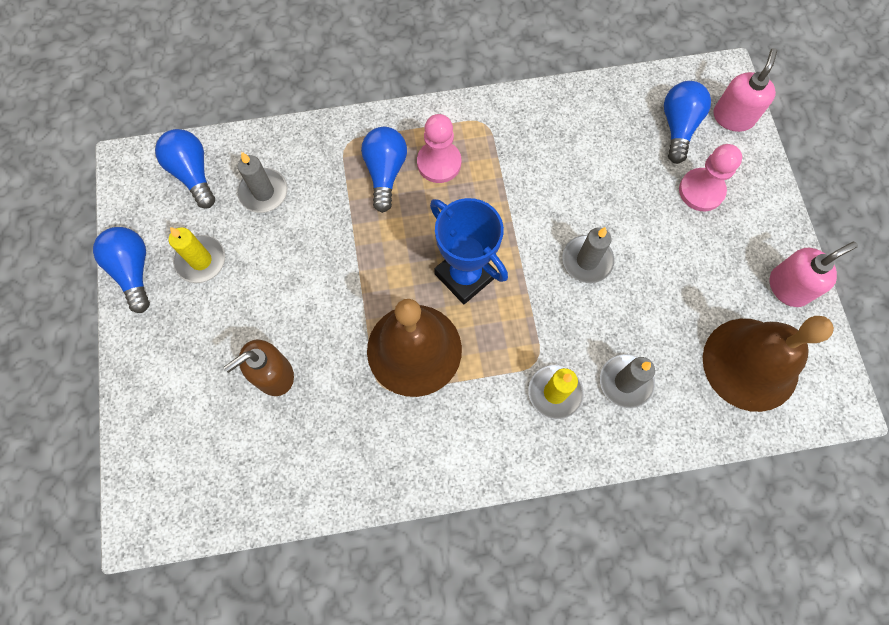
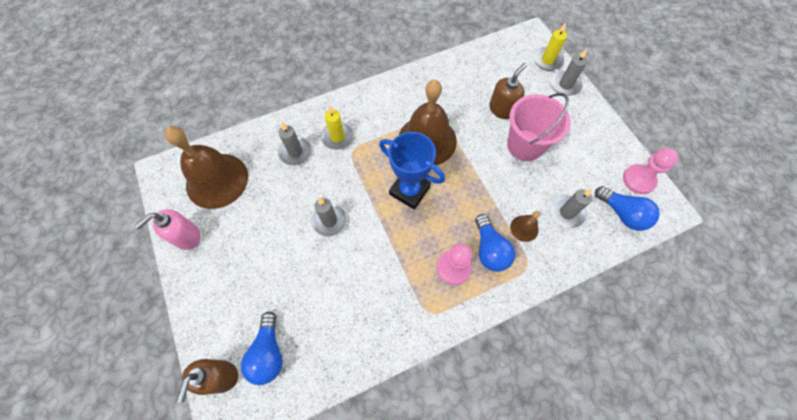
camera: 165 degrees right, 5 degrees down
(133, 271) = (616, 143): blue light bulb -> none
(146, 394) = (565, 85): none -> grey candle
(201, 260) = (580, 159): yellow candle -> yellow candle (547, 60)
(269, 302) = (525, 145): none -> pink bucket
(329, 187) = (524, 228): none -> brown bell
(701, 191) = (248, 296): pink pawn -> pink pawn (638, 180)
(733, 117) = (220, 376): pink soap dispenser -> brown soap dispenser

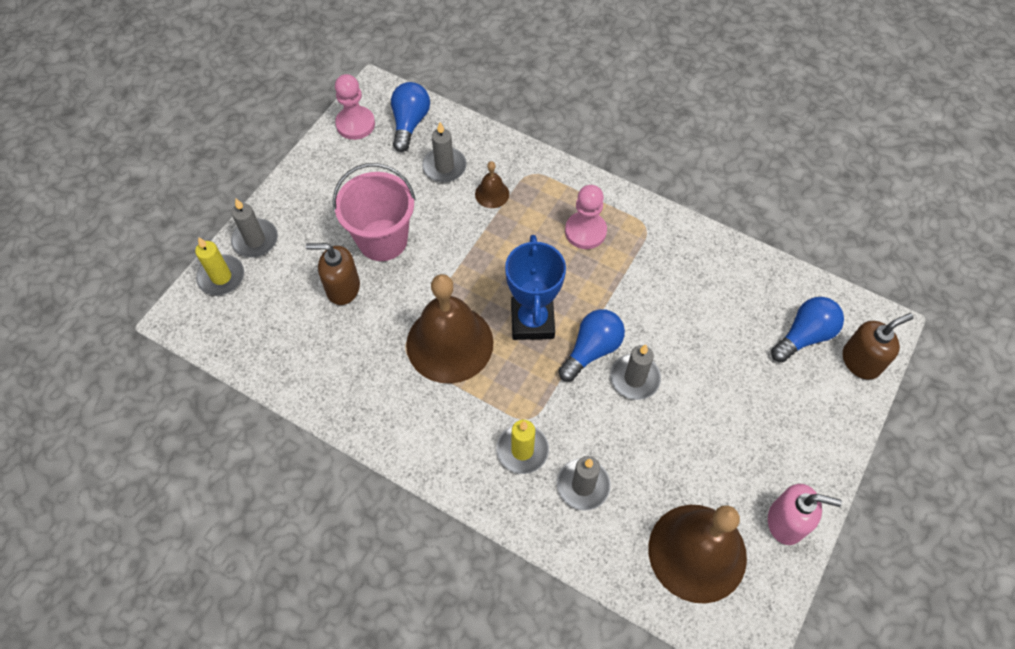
camera: 125 degrees left, 5 degrees down
(489, 249) = (540, 211): blue light bulb -> blue light bulb (592, 350)

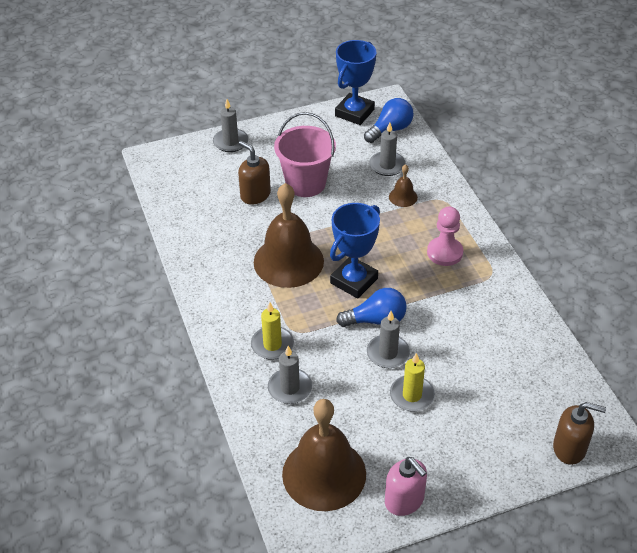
camera: 40 degrees right, 15 degrees down
(221, 277) = (192, 150): yellow candle -> yellow candle (412, 395)
(355, 124) = (354, 113): pink pawn -> blue trophy
(804, 336) = (541, 406): blue light bulb -> none

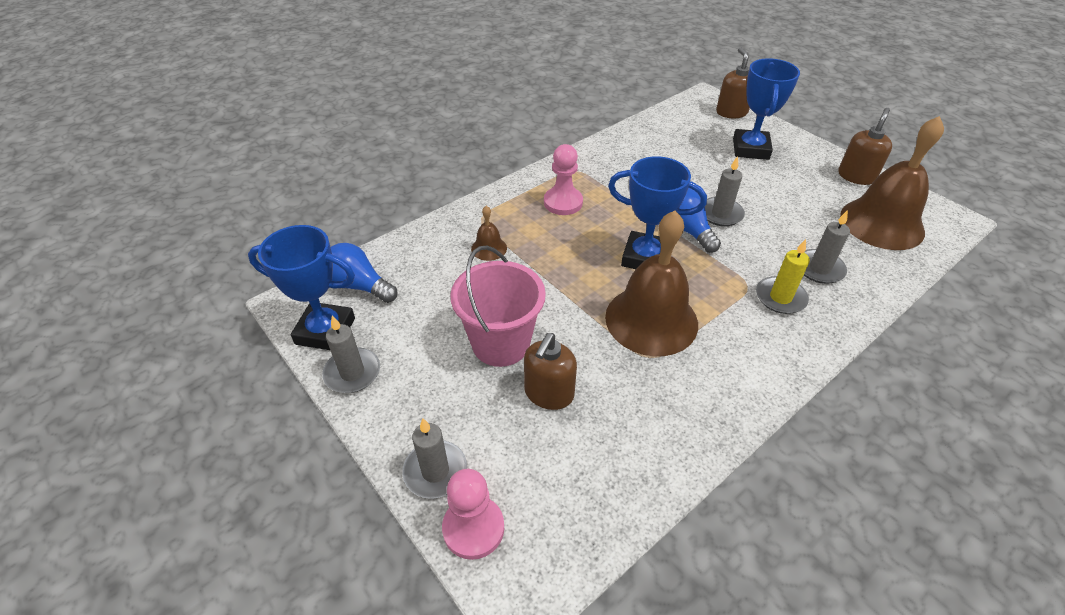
camera: 110 degrees left, 0 degrees up
(191, 149) = (473, 528): none -> pink pawn
(387, 165) = (435, 273): grey candle -> grey candle (352, 373)
(404, 500) = (856, 176): pink soap dispenser -> brown soap dispenser
(412, 395) = (754, 191): yellow candle -> none
(486, 429) = (750, 149): none -> blue trophy

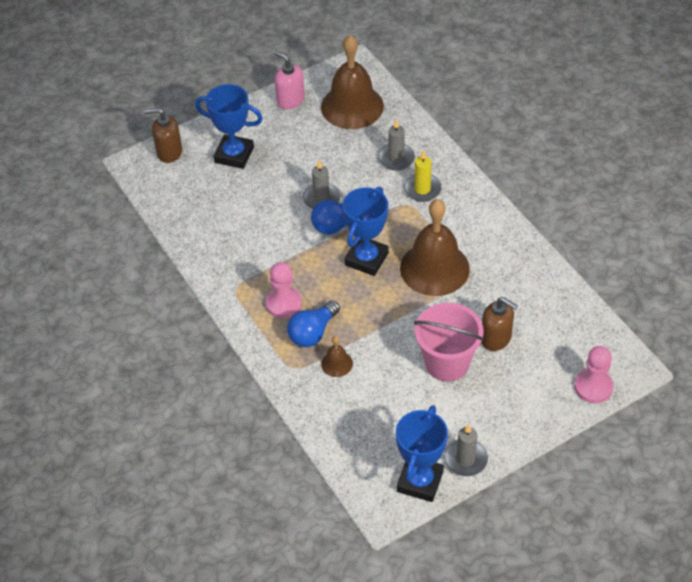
camera: 80 degrees left, 5 degrees up
(359, 286) = (369, 460): blue light bulb -> blue light bulb (313, 332)
(435, 471) = (553, 406): grey candle -> none
(856, 176) = (290, 100): brown soap dispenser -> pink soap dispenser

